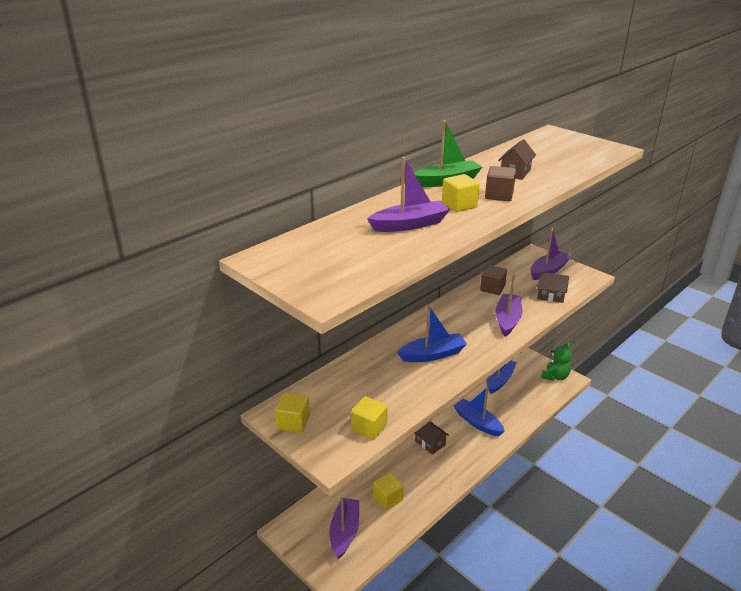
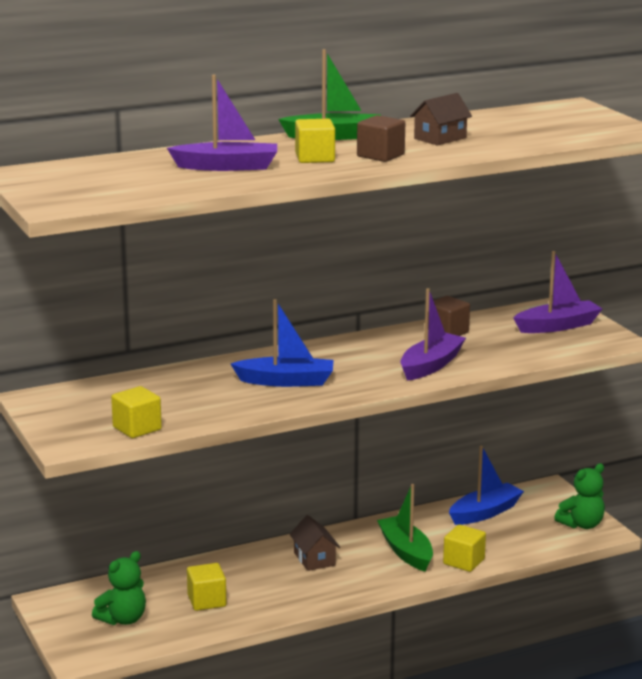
camera: 20 degrees right, 10 degrees down
(293, 423) = (51, 409): yellow cube -> yellow cube (463, 562)
(344, 532) = (123, 619): purple boat -> green teddy bear
(477, 422) = (406, 551): blue boat -> green boat
(550, 296) = (526, 352): brown house -> none

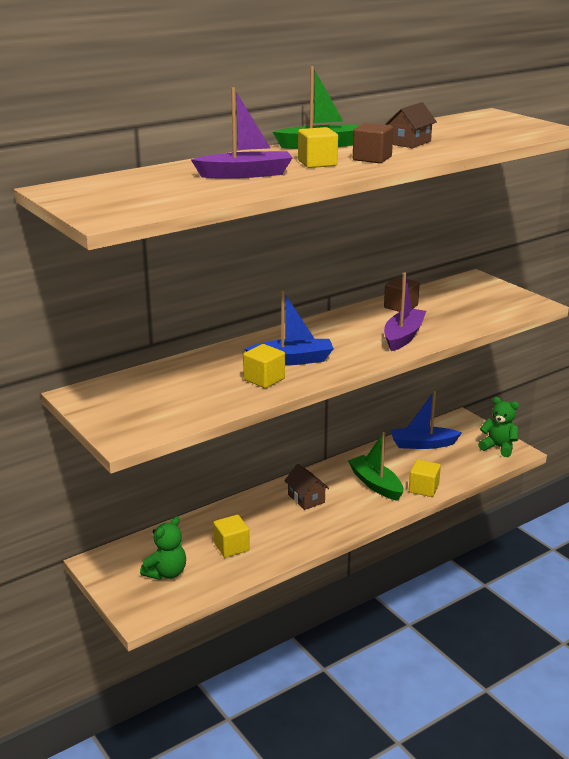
camera: 10 degrees left, 5 degrees up
(137, 428) = (181, 416): yellow cube -> yellow cube (264, 379)
(485, 512) = (422, 444): blue boat -> blue boat turned 135 degrees counterclockwise
(558, 326) = (483, 295): purple boat -> none
(581, 524) = (498, 447): green teddy bear -> green teddy bear turned 105 degrees counterclockwise

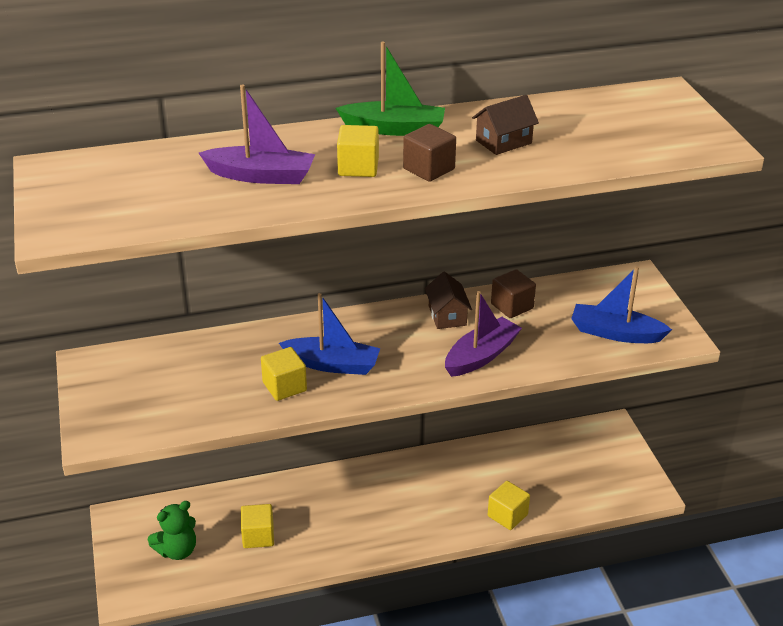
camera: 20 degrees right, 10 degrees up
(306, 498) = (370, 494): brown house -> brown house (447, 315)
(375, 484) = (457, 495): green boat -> none
(422, 444) = (543, 452): blue boat -> blue boat (615, 333)
(498, 447) = (632, 479): green teddy bear -> none

